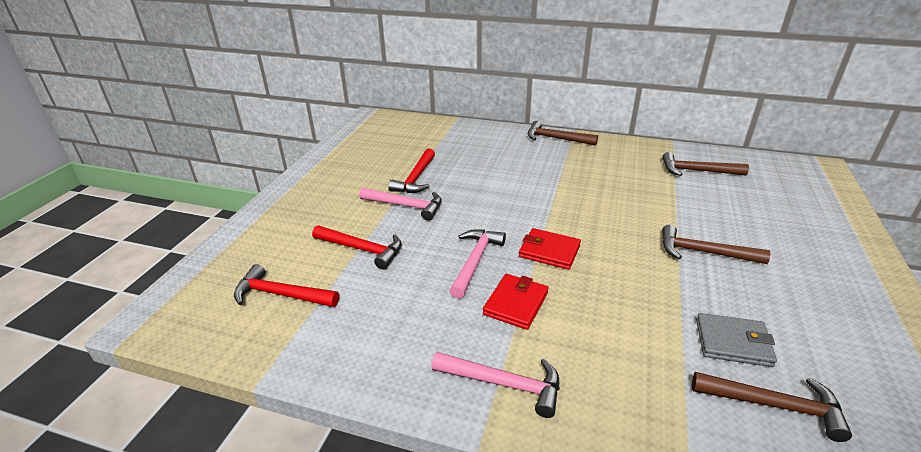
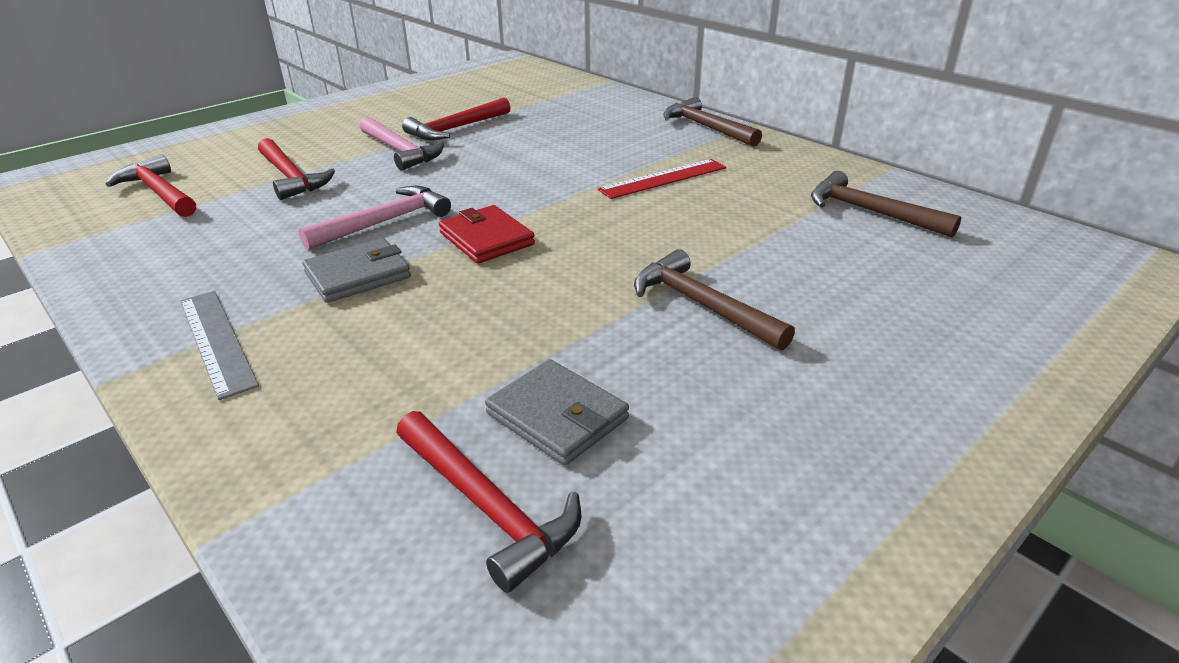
camera: 30 degrees right, 0 degrees up
(504, 384) = (217, 341): pink hammer -> grey ruler
(516, 303) = (358, 275): red wallet -> grey wallet
(581, 180) = (663, 179): none -> red ruler
(774, 405) = (487, 506): brown hammer -> red hammer

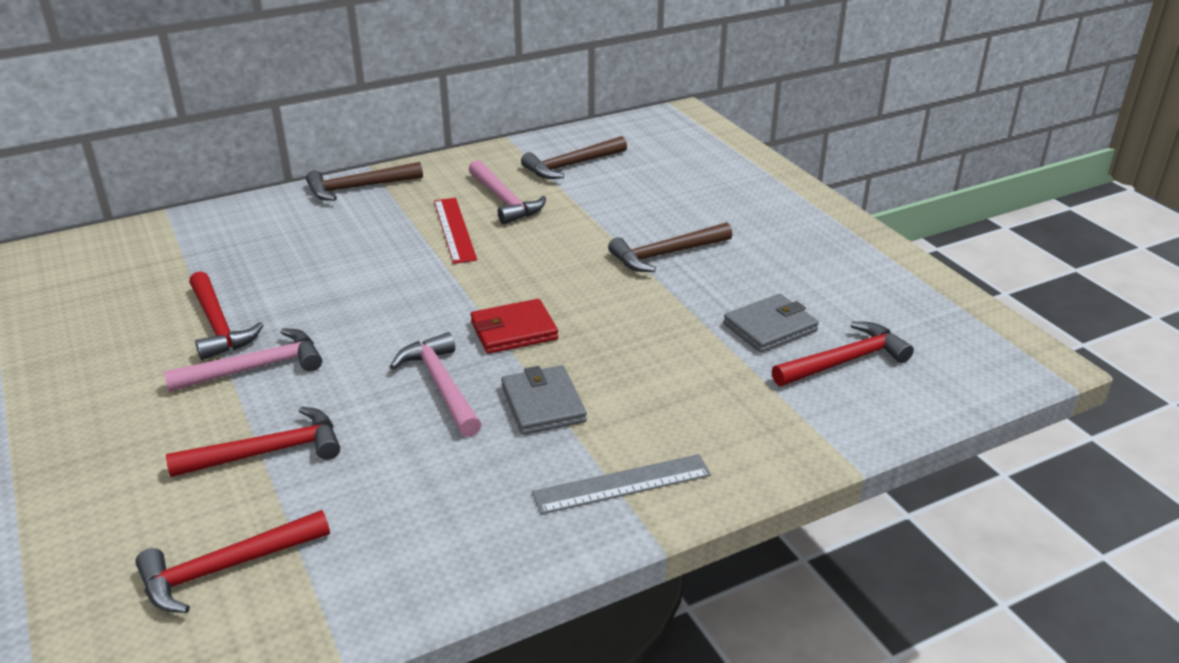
camera: 75 degrees left, 0 degrees up
(745, 191) = (504, 200): none -> pink hammer

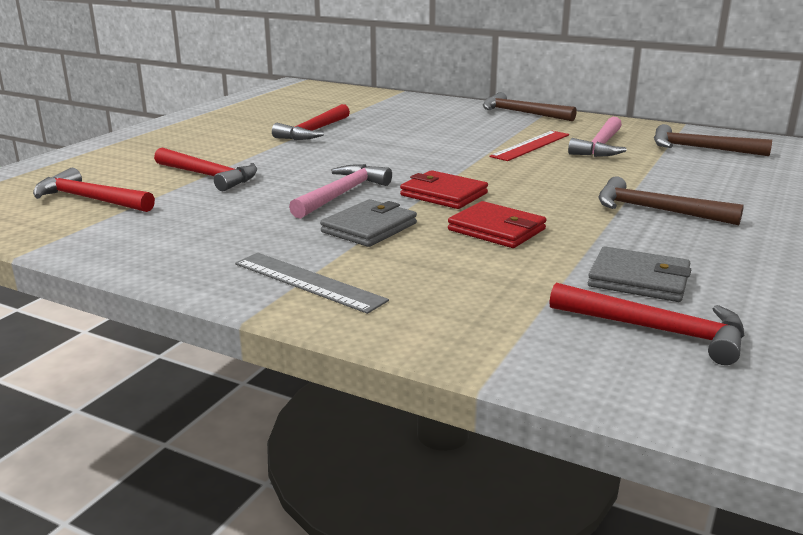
camera: 55 degrees right, 10 degrees down
(255, 368) = (286, 150): pink hammer -> none
(621, 342) = (496, 230): none -> red wallet

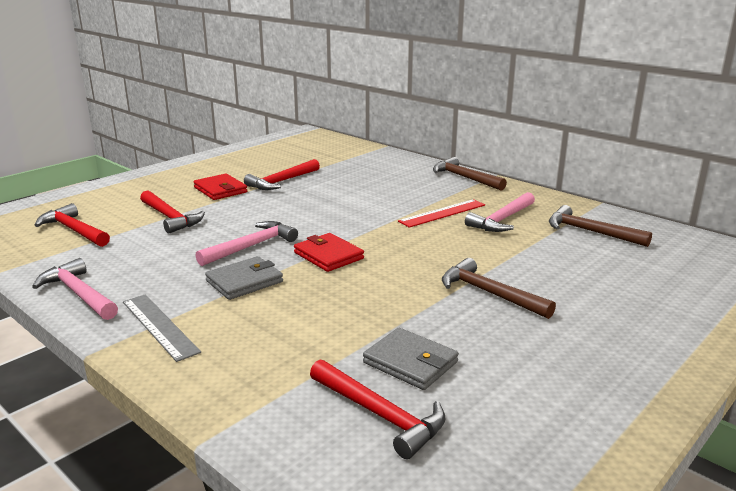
camera: 15 degrees right, 0 degrees up
(166, 262) = (78, 294): none -> pink hammer
(496, 230) = (340, 296): red wallet -> red wallet (220, 190)

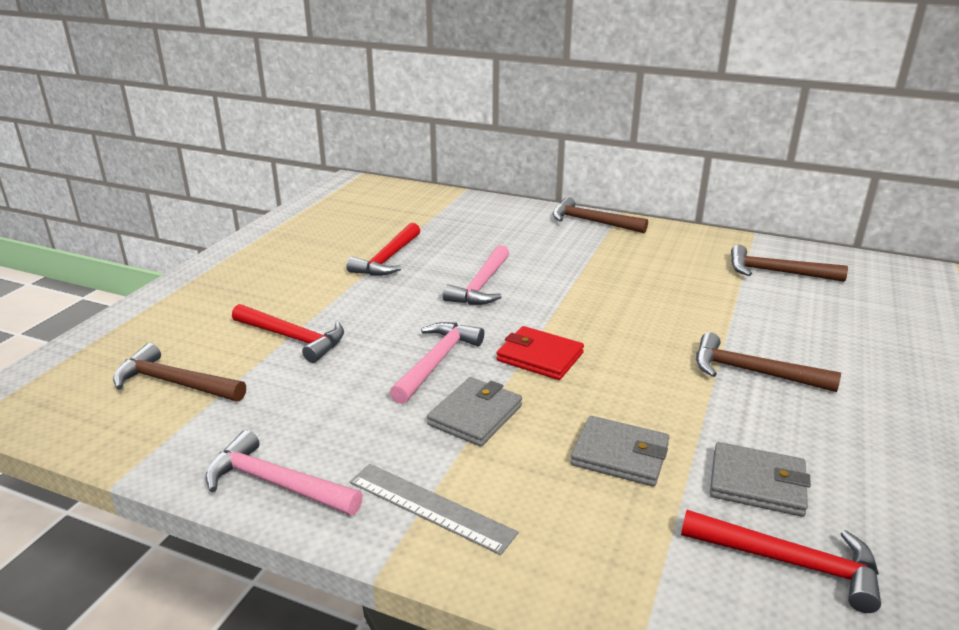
camera: 20 degrees left, 5 degrees up
(74, 230) = (174, 383): red hammer -> brown hammer
(220, 190) = (321, 284): red wallet -> none
(323, 324) = (620, 455): none -> grey wallet
(442, 213) = (611, 274): red ruler -> none
(502, 220) = (680, 272): pink hammer -> pink hammer (481, 285)

